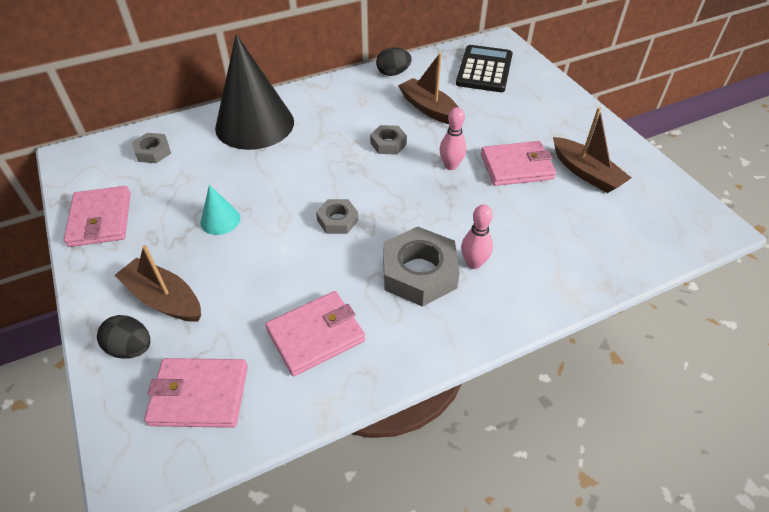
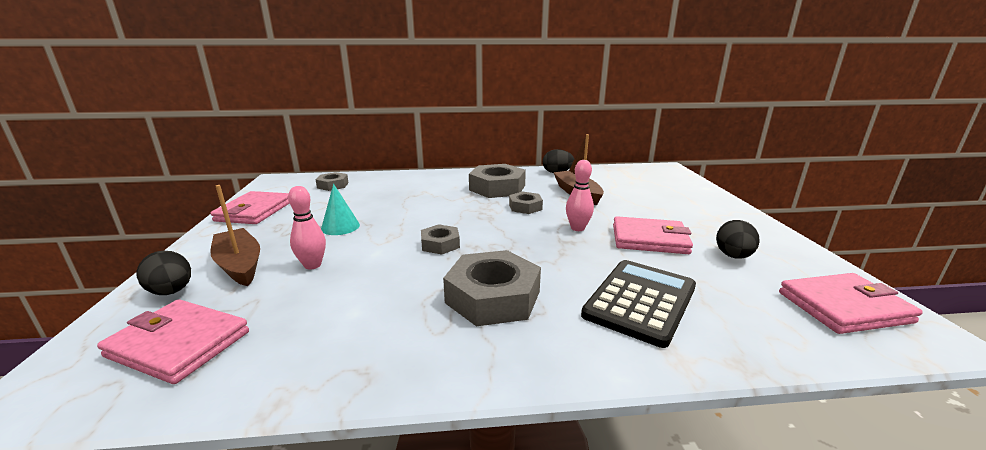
camera: 20 degrees right, 25 degrees down
(254, 124) = (421, 182): black cone -> none
(316, 335) = (341, 323): pink wallet -> pink wallet (844, 307)
(343, 116) = (497, 188): none -> grey nut
(474, 263) = (561, 302): pink bowling pin -> pink bowling pin (312, 265)
(484, 69) = (643, 180): black calculator -> black calculator (640, 301)
(586, 173) = (733, 256): brown boat -> black egg

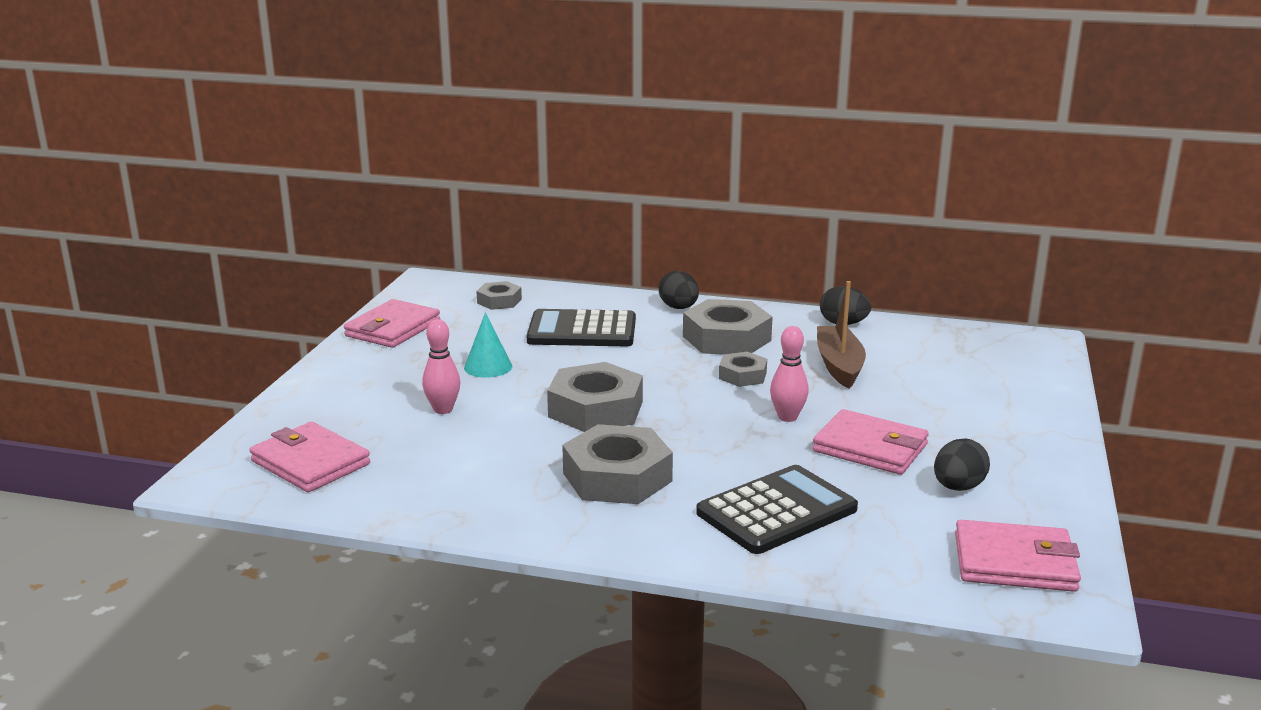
camera: 20 degrees right, 0 degrees up
(172, 292) = (303, 413): black egg -> black egg (679, 308)
(239, 265) = (368, 396): brown boat -> none
(400, 195) = (582, 330): none -> black calculator
(440, 244) = (596, 409): grey nut -> grey nut, size x1.84

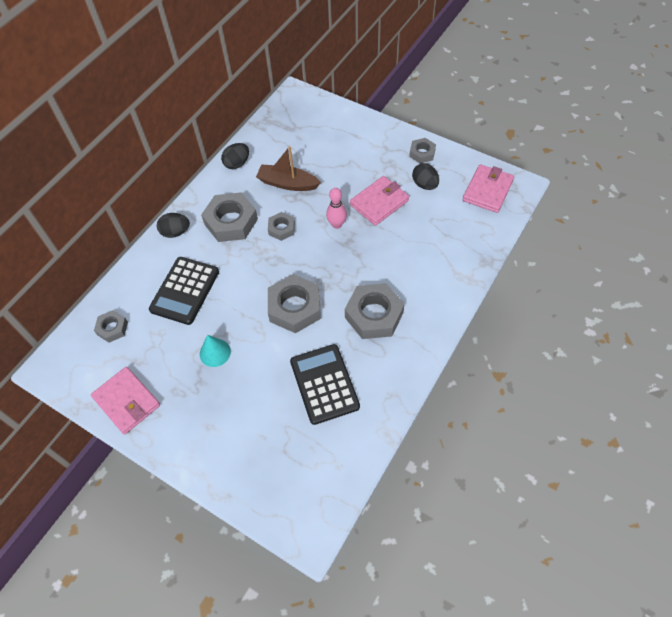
camera: 70 degrees left, 35 degrees up
(310, 463) = (307, 469): pink wallet -> none
(443, 410) = (265, 387): pink bowling pin -> none
(776, 511) = (426, 258): black calculator -> black calculator (324, 384)
(1038, 474) = (422, 153): none -> grey nut

